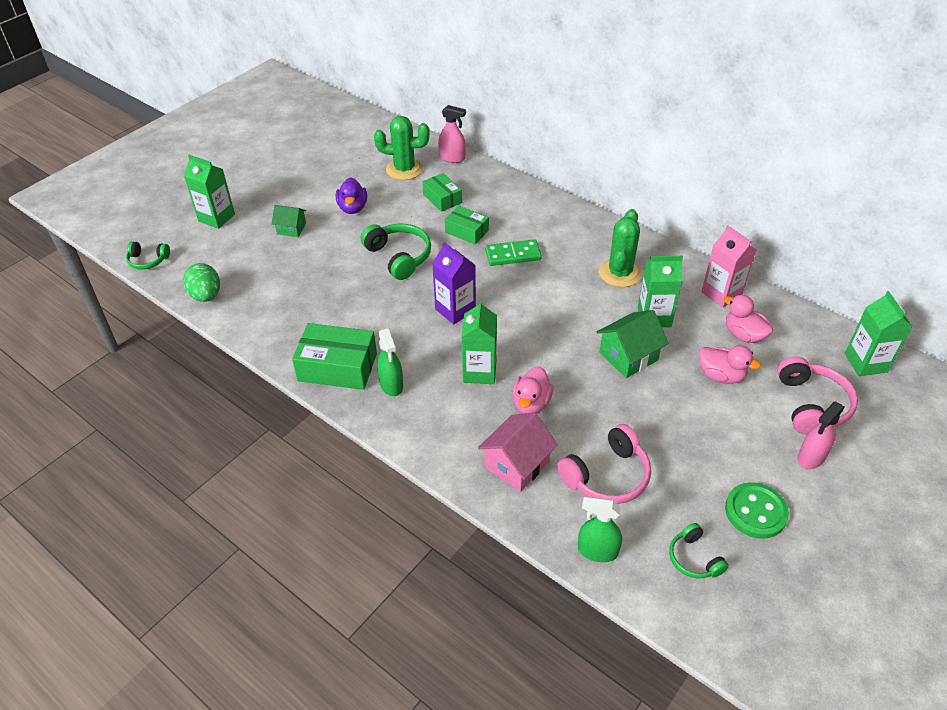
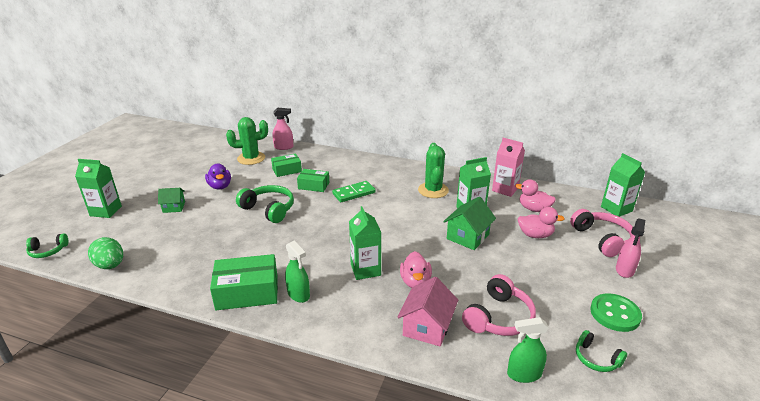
camera: 20 degrees left, 15 degrees down
(442, 198) = (287, 170): green box -> green box turned 60 degrees counterclockwise
(455, 310) = (327, 234): purple carton -> none

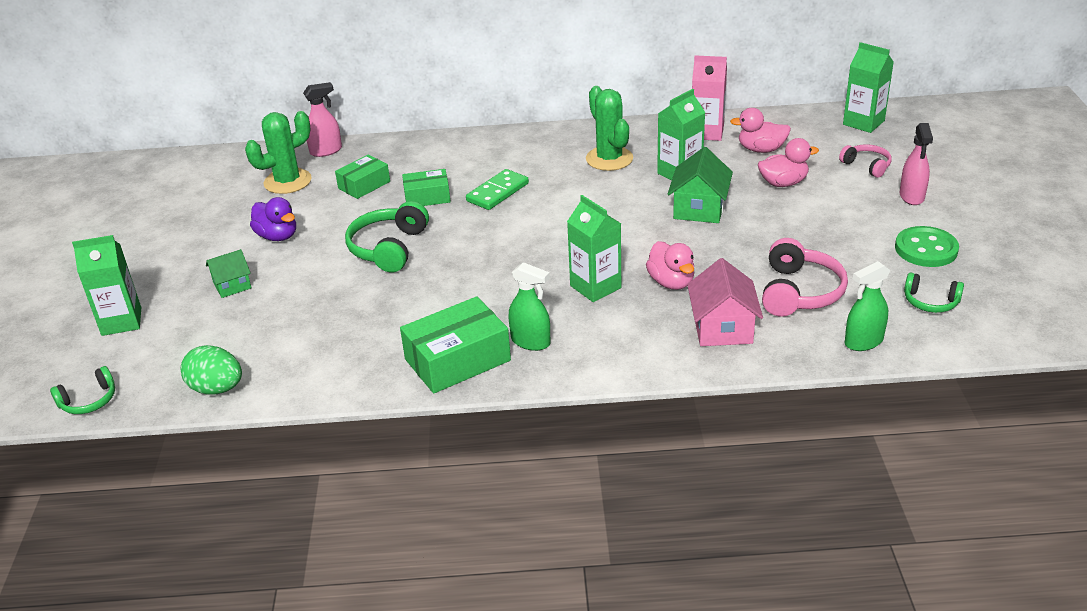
camera: 20 degrees left, 5 degrees up
(269, 209) = (388, 248): green headphones -> green headphones turned 90 degrees counterclockwise
(602, 239) = (867, 166): pink headphones -> pink headphones, size x0.59

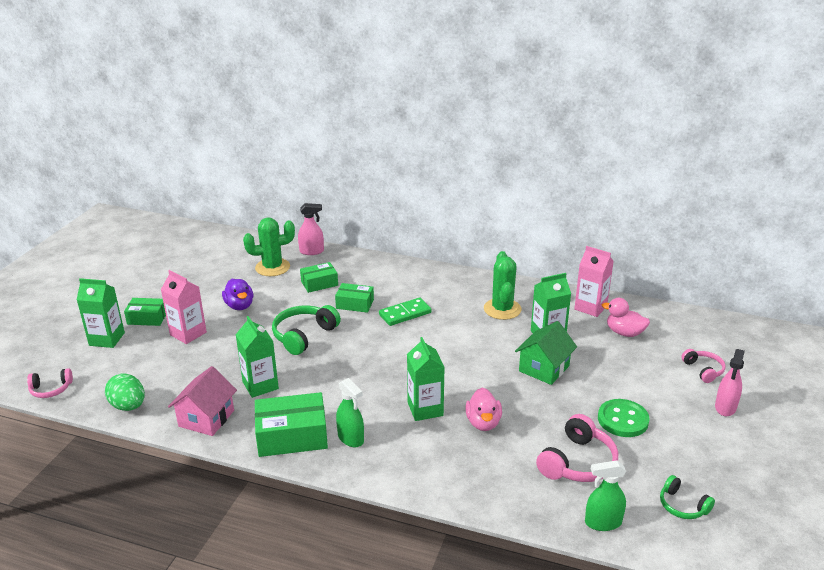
camera: 20 degrees right, 5 degrees down
(89, 401) = (51, 389): green headphones -> pink headphones
(160, 282) = (147, 318): none -> green box
(232, 285) = (188, 333): green house -> pink carton
(722, 328) = (497, 473): pink house -> pink house (206, 418)
(783, 183) = (624, 366): pink duck -> none
(863, 122) = (724, 332): green carton -> green carton (260, 385)
(926, 249) = (708, 457): green button -> green button (623, 420)

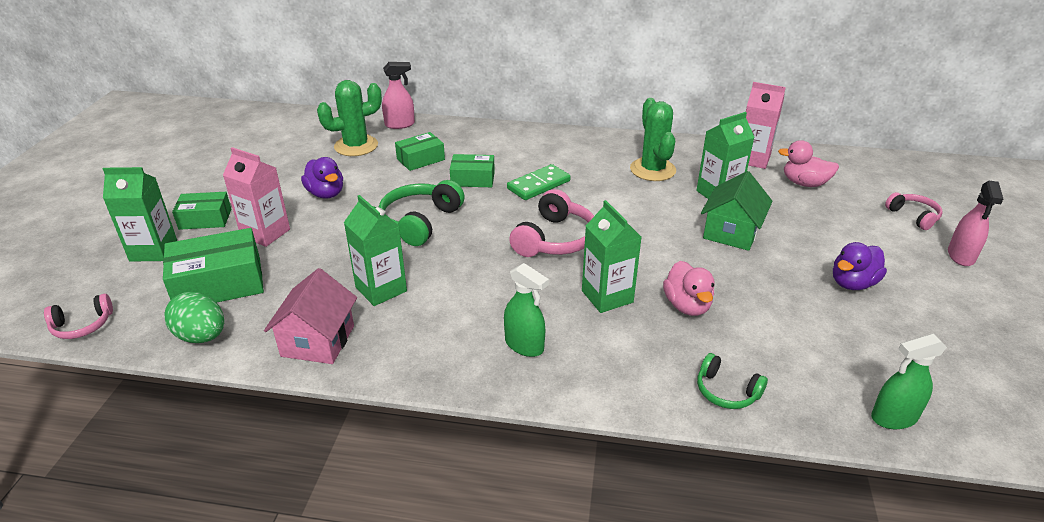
camera: 10 degrees left, 5 degrees up
(292, 436) = (444, 351): green box -> green box (219, 284)
(578, 462) = (825, 342): pink headphones -> pink headphones (555, 239)
(623, 420) = (852, 283): green button -> purple duck
(682, 506) = (978, 382): green headphones -> green headphones (726, 391)

